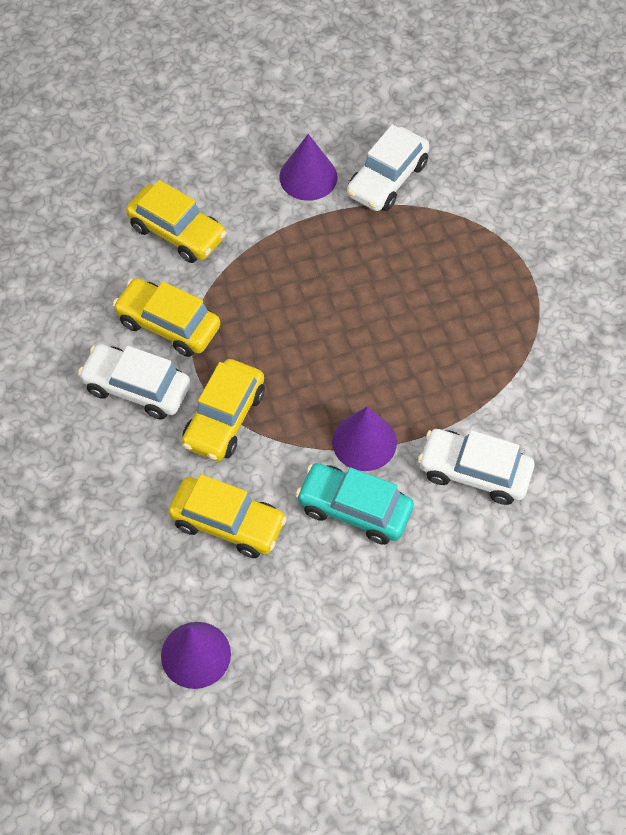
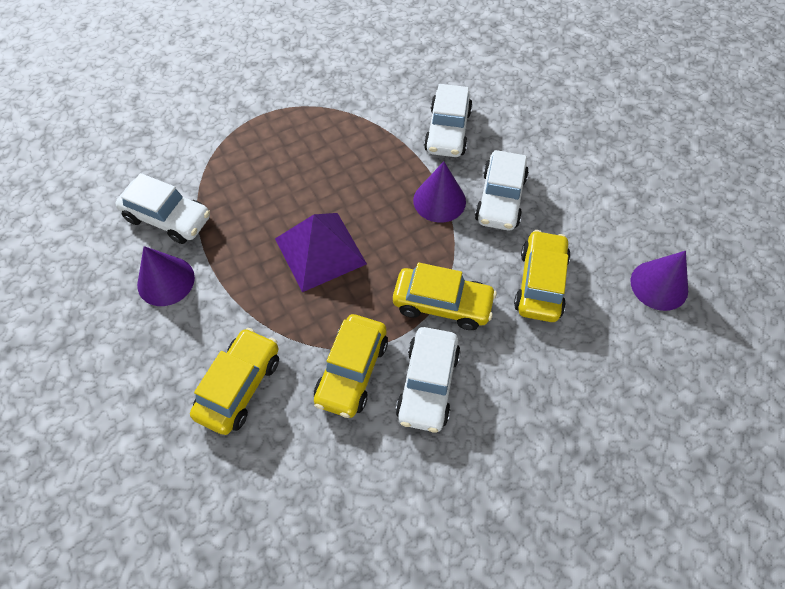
camera: 100 degrees left, 0 degrees up
(317, 312) = (320, 251): none -> purple pyramid
(354, 509) = (500, 199): turquoise car -> white car

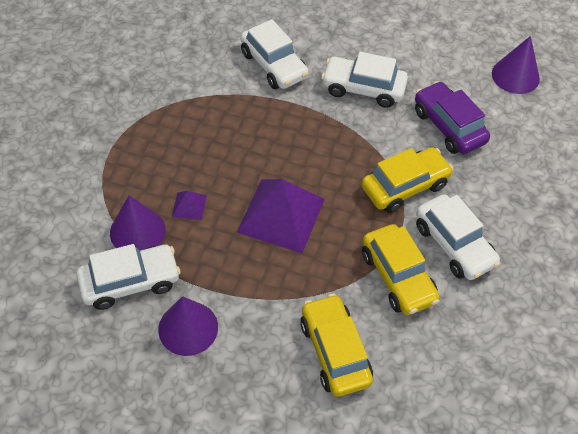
camera: 45 degrees left, 5 degrees down
(265, 194) = (189, 206): none -> purple pyramid
(439, 200) = (324, 118): purple cone -> purple cone (137, 231)
(500, 199) = (363, 89): white car -> white car turned 135 degrees clockwise
(540, 283) = (448, 126): yellow car -> purple car

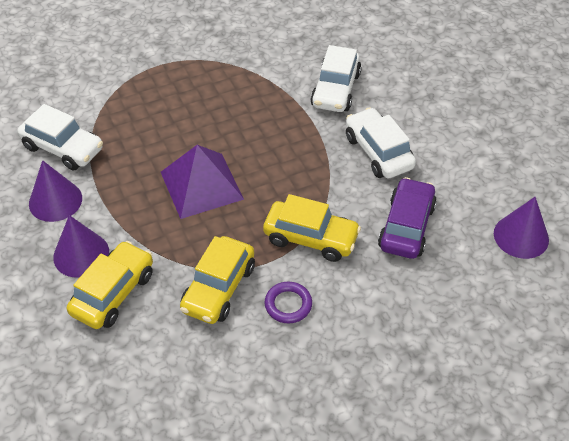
camera: 50 degrees right, 5 degrees down
(137, 231) = (107, 123): purple cone -> purple cone (81, 254)
(189, 206) = (156, 133): purple pyramid -> none
(454, 245) = (288, 304): white car -> purple ring

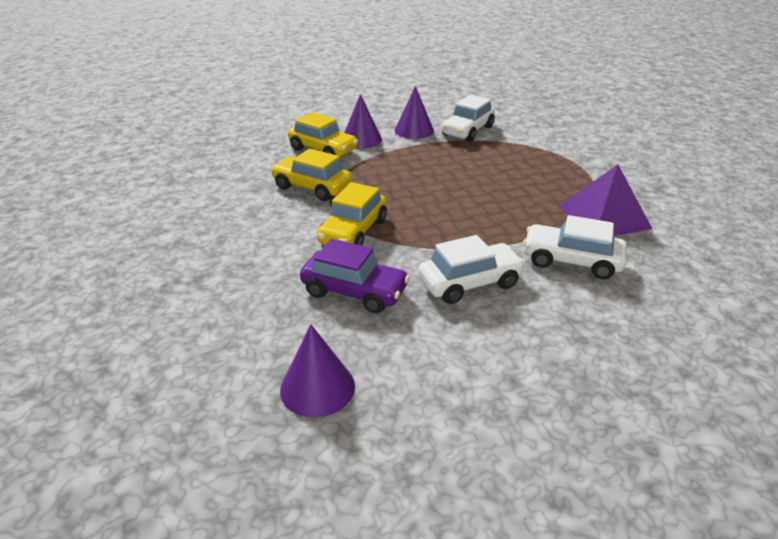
camera: 95 degrees right, 15 degrees down
(201, 185) = (425, 182): purple pyramid -> purple pyramid (604, 217)
(288, 304) = (283, 216): purple ring -> none

